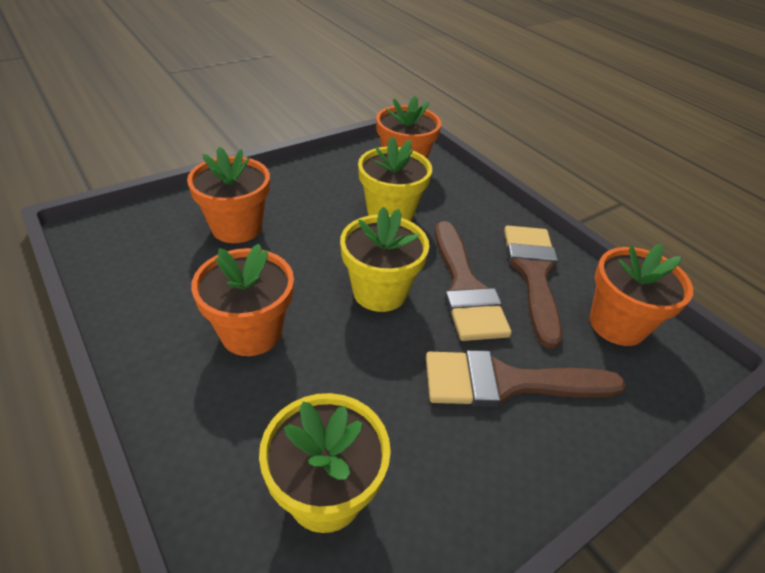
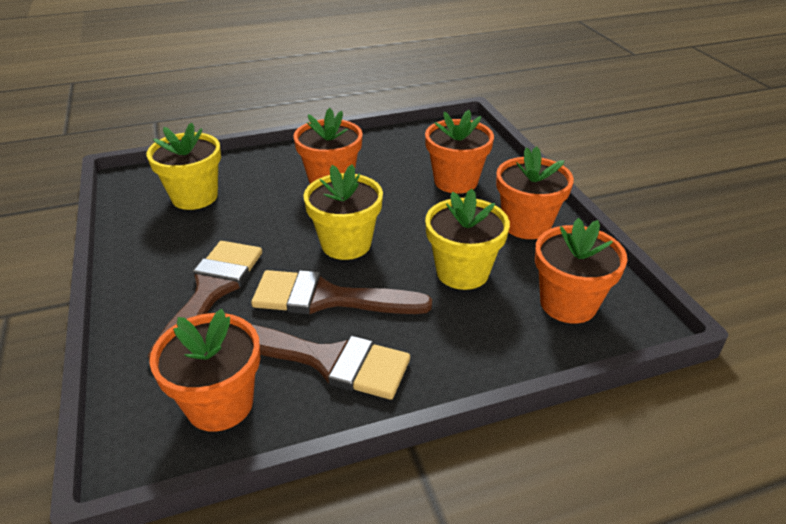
camera: 110 degrees right, 5 degrees down
(308, 183) = (526, 225): none -> orange flower pot

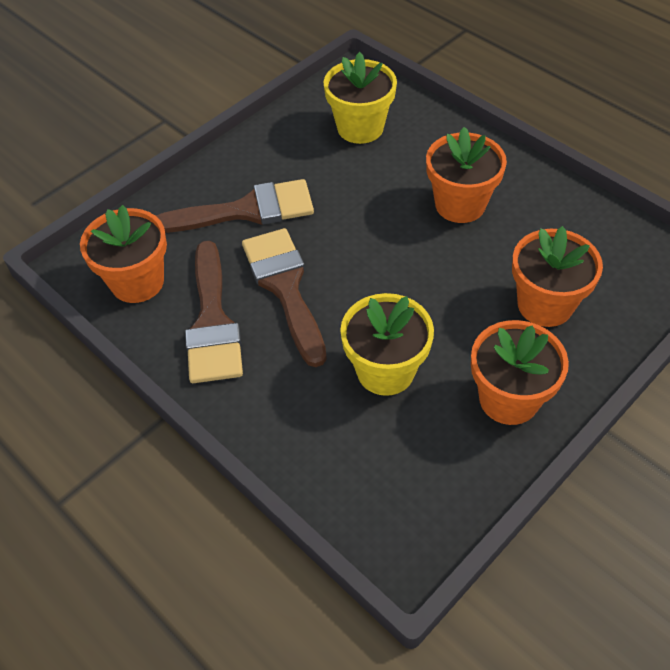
camera: 65 degrees right, 15 degrees up
(346, 244) = (367, 264): yellow flower pot -> none
(568, 304) = (393, 478): orange flower pot -> none

